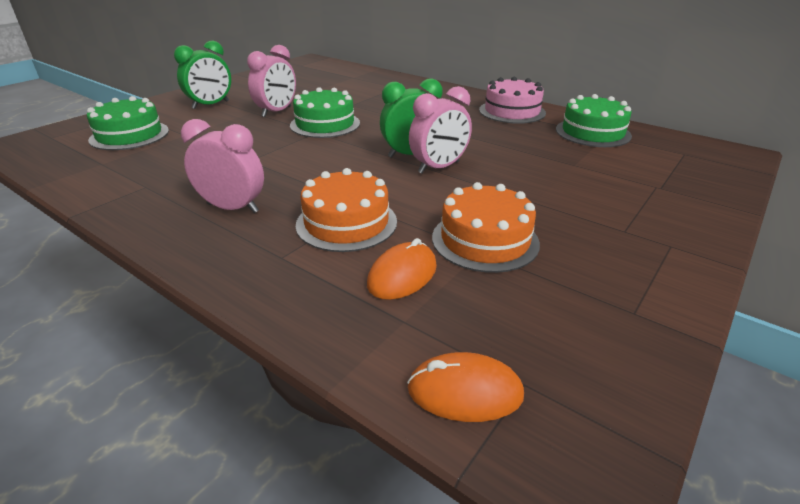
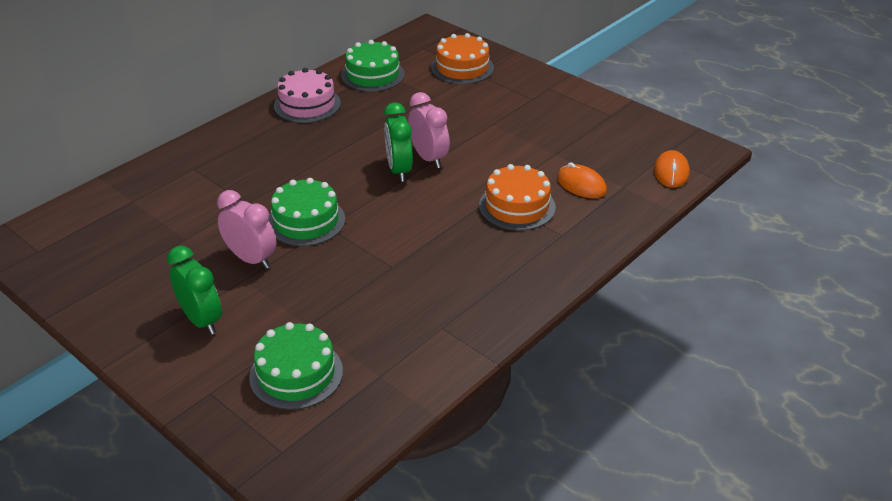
camera: 85 degrees left, 5 degrees up
(233, 208) = (490, 265): pink clock -> none
(485, 240) = (542, 150): orange cake -> orange cake (462, 68)

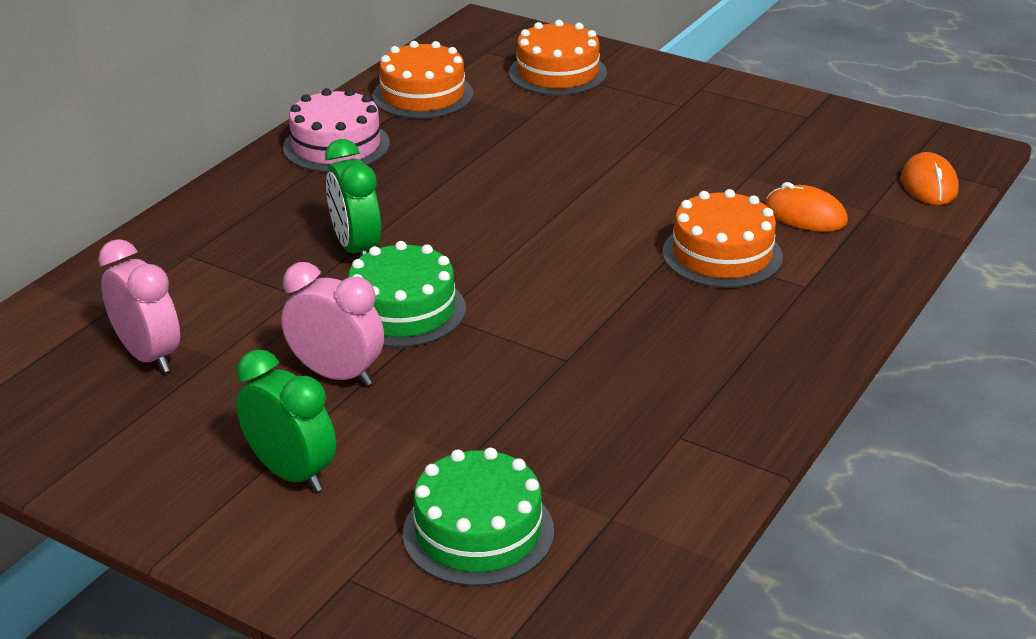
camera: 10 degrees left, 5 degrees down
(372, 75) = (423, 95): green cake -> orange cake
(399, 170) = (520, 223): green clock -> green clock (356, 249)
(429, 158) = (559, 202): pink clock -> pink clock (148, 356)

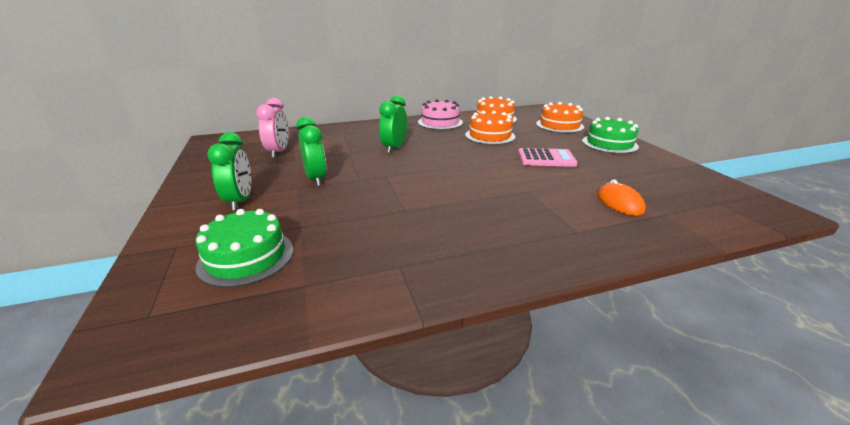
camera: 40 degrees right, 5 degrees down
(337, 374) = (316, 179): pink clock -> green clock
(403, 310) = (375, 170): green cake -> green cake (609, 144)
(628, 167) = (546, 158): none -> pink calculator
(722, 254) = (546, 201): orange cake -> orange cake (490, 136)
(929, 184) = (727, 216): orange mouse -> none

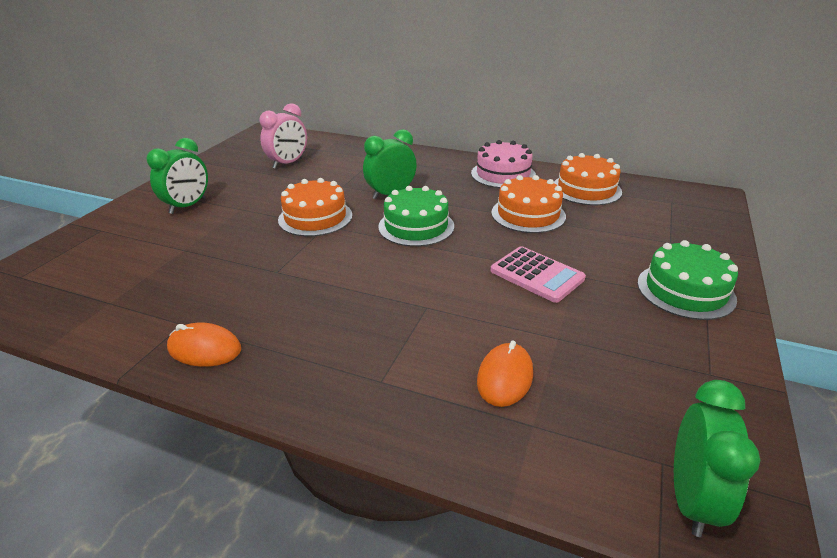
camera: 40 degrees right, 5 degrees up
(246, 257) = (118, 260): green cake -> green cake (416, 226)
(316, 179) = (268, 205): green clock -> green clock (691, 499)
(449, 270) = (204, 349): none -> orange mouse
(559, 125) = (665, 231): orange cake -> orange cake (315, 217)

